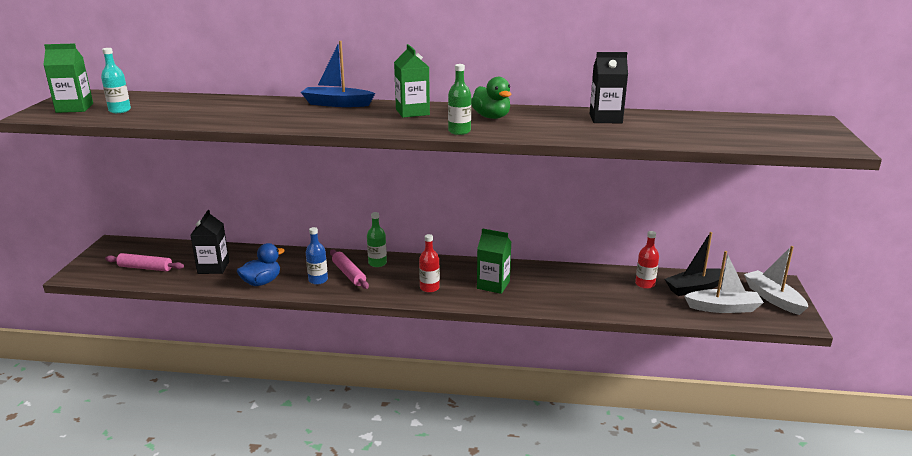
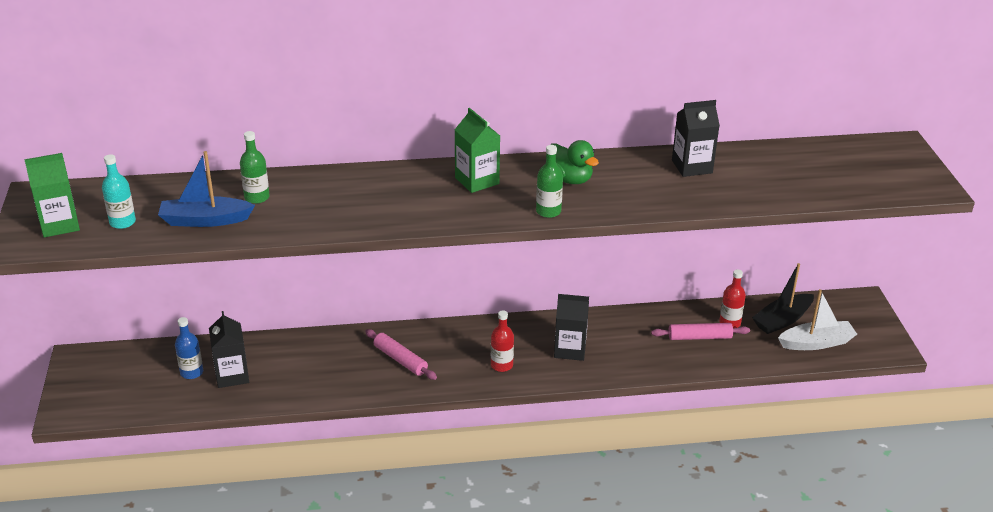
camera: 15 degrees left, 10 degrees up
(145, 268) = (147, 389): pink rolling pin -> pink rolling pin (699, 337)
(262, 282) = (304, 388): blue duck -> none
(318, 280) = (369, 374): blue bottle -> blue bottle (192, 372)
(337, 104) = (379, 175): blue boat -> blue boat (205, 220)
(377, 263) = (425, 338): green bottle -> green bottle (257, 197)
(493, 285) = (570, 349): green carton -> black carton
(773, 298) = (862, 322): white boat -> none

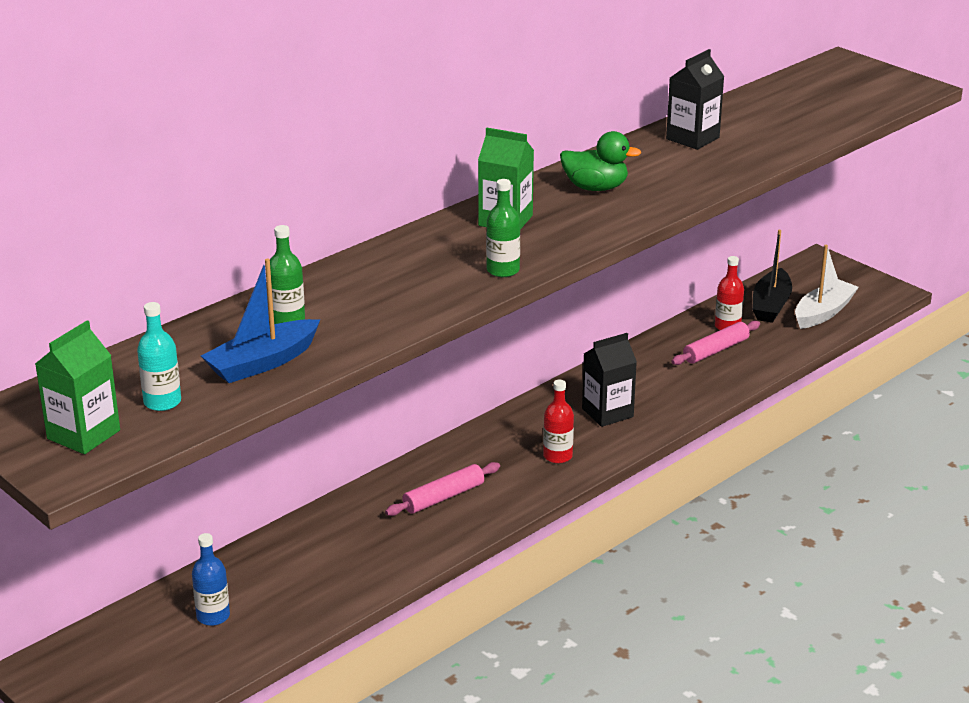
camera: 35 degrees left, 5 degrees down
(232, 375) = (268, 597): black carton -> none
(400, 360) = (443, 497): pink rolling pin -> pink rolling pin turned 45 degrees counterclockwise
(548, 211) = (619, 222): green bottle -> green bottle (503, 270)

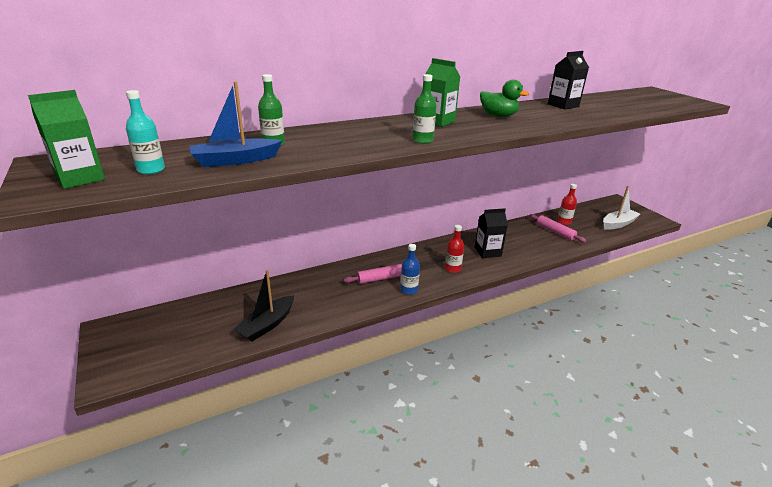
camera: 15 degrees right, 0 degrees up
(213, 616) = (219, 319): blue bottle -> blue bottle (409, 290)
(715, 350) = (555, 232): pink rolling pin -> pink rolling pin turned 75 degrees clockwise
(771, 305) = (589, 216): black boat -> black boat (267, 325)

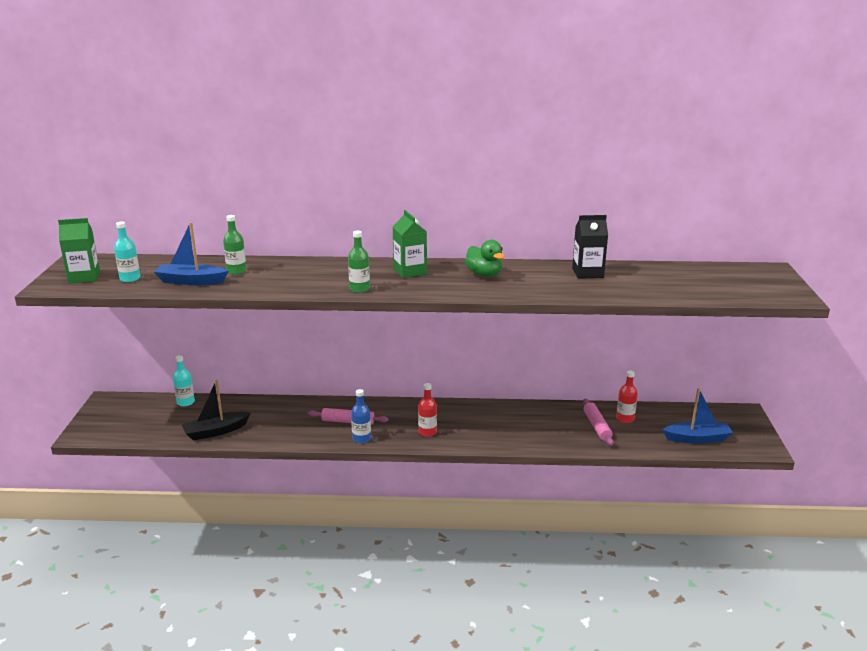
camera: 30 degrees right, 5 degrees down
(205, 304) = (185, 402): none -> turquoise bottle
(487, 252) = (486, 426): black carton -> none
(618, 224) = (697, 438): white boat -> blue boat

